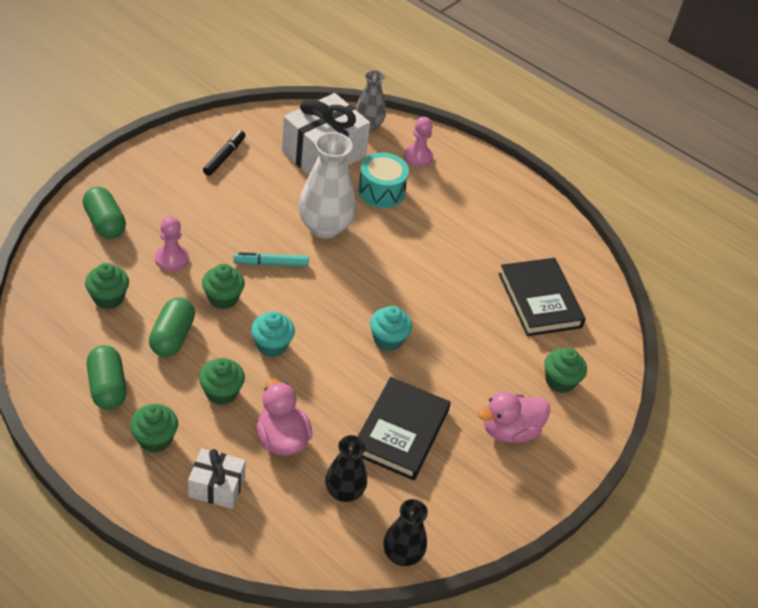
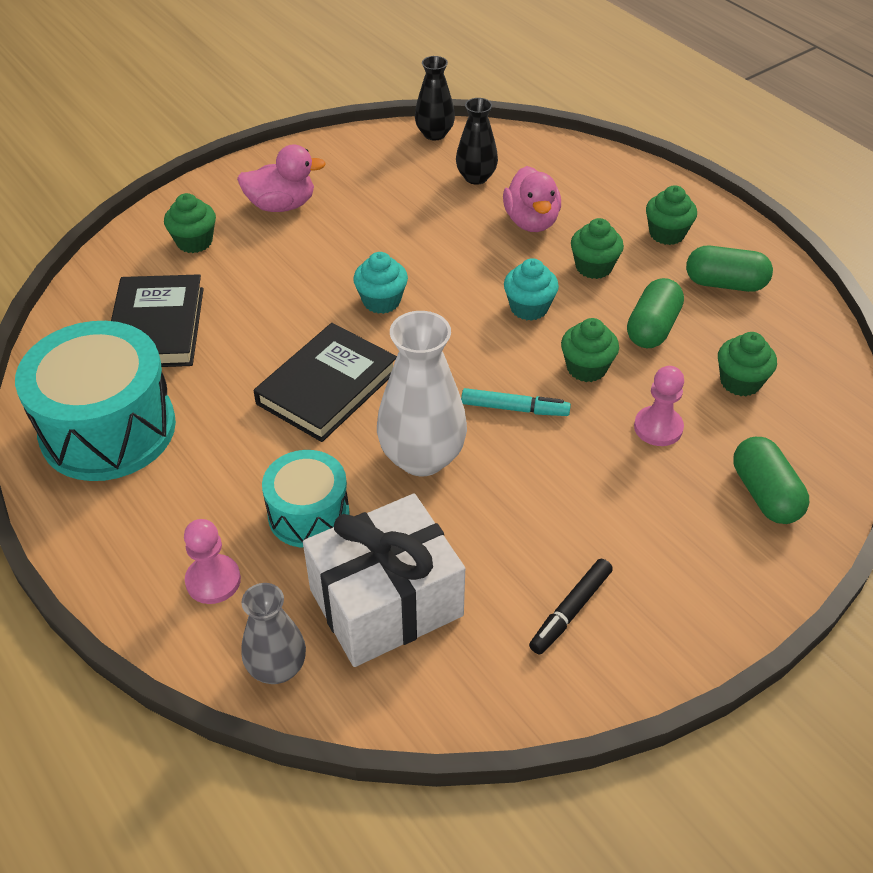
camera: 160 degrees left, 0 degrees up
(107, 387) = (725, 284): green capsule -> green capsule turned 75 degrees counterclockwise
(217, 487) = (602, 192): white gift -> none
(401, 432) = (401, 215): black book -> black book (327, 387)
(524, 228) = (108, 429): none -> turquoise drum

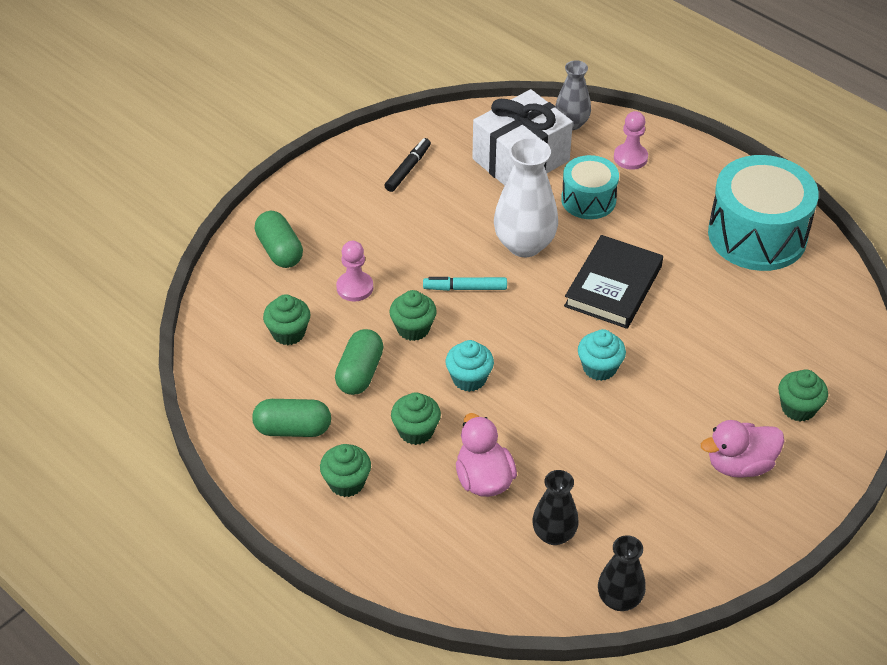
camera: 170 degrees right, 0 degrees up
(157, 327) = (775, 318): black book -> none

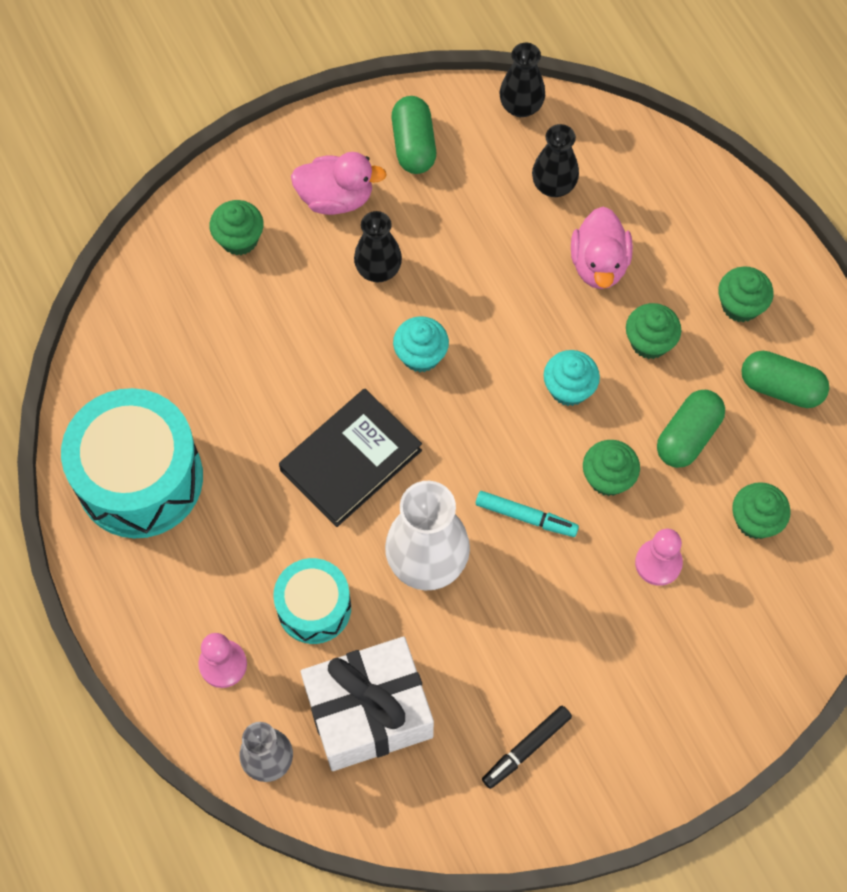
camera: 160 degrees left, 20 degrees up
(280, 250) = (736, 656): green capsule -> green capsule (413, 145)
(669, 419) = (378, 269): none -> black vase

